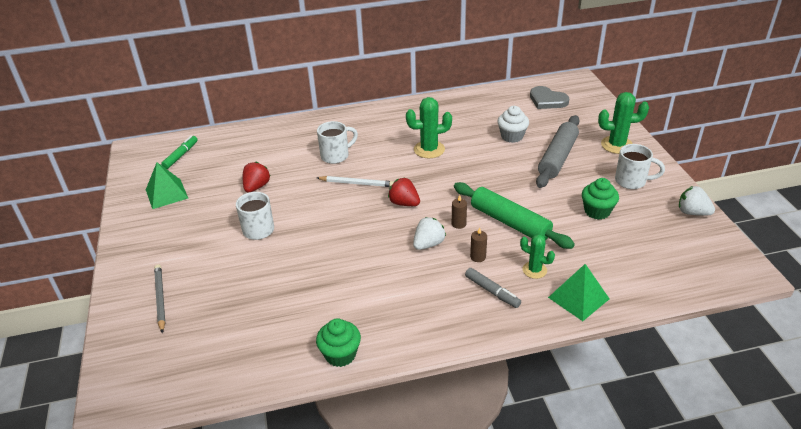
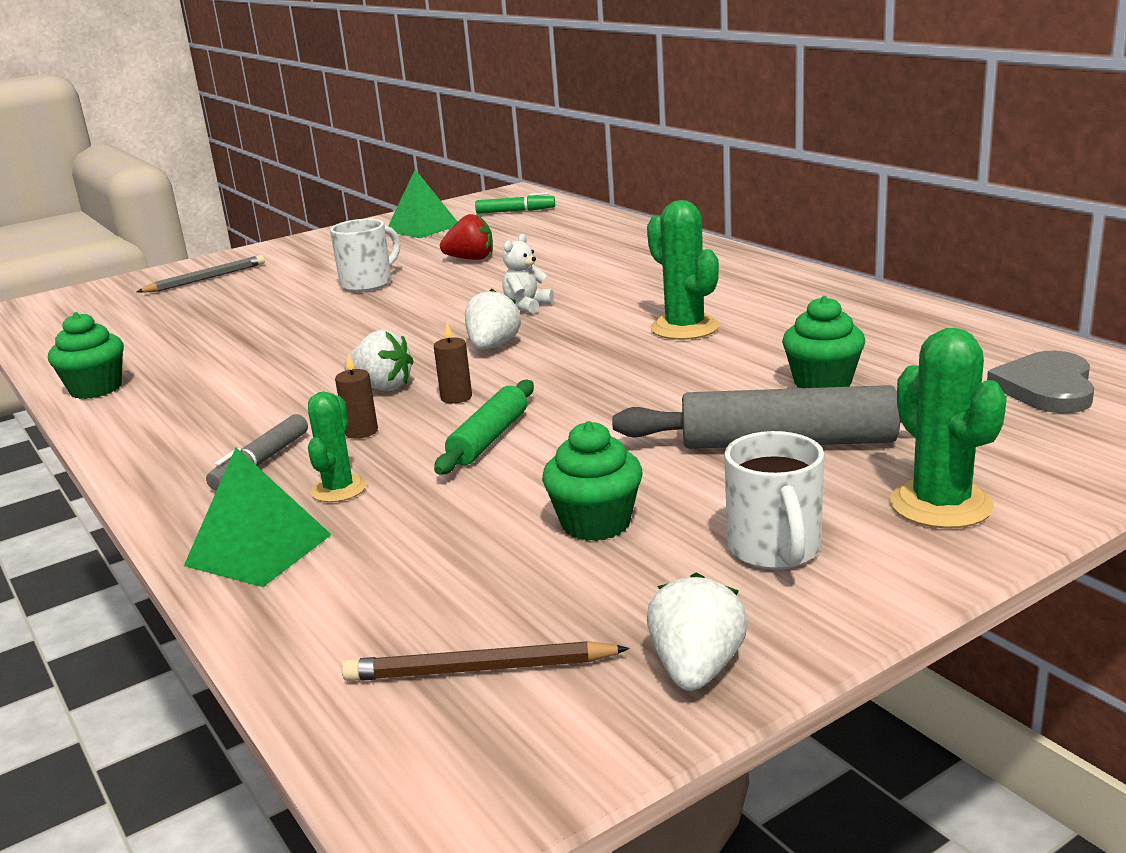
camera: 70 degrees right, 15 degrees down
(336, 156) = (595, 277): white mug -> none
(357, 183) = (527, 306): white pencil -> white teddy bear
(404, 203) = (493, 346): red strawberry -> white strawberry
(510, 222) = (489, 439): green rolling pin -> green rolling pin, size x0.62
(512, 136) = (822, 382): white cupcake -> green cupcake
(681, 253) = (479, 669): none -> brown pencil

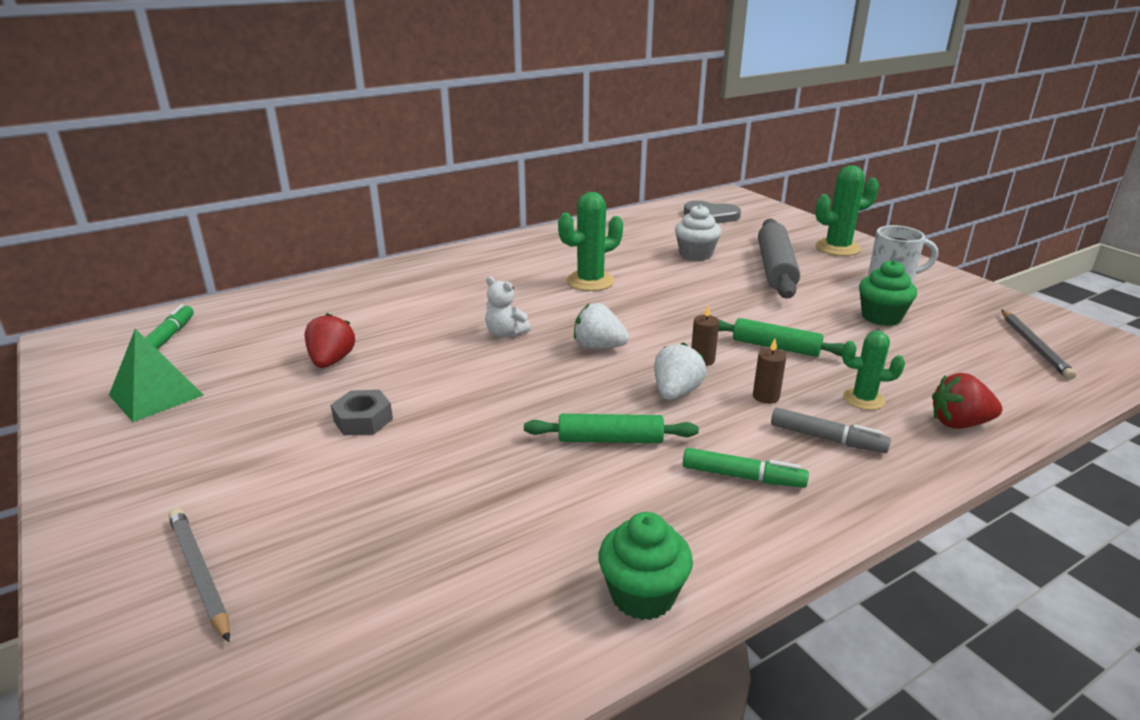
camera: 90 degrees left, 5 degrees up
(216, 420) = (742, 477): none -> green marker
(258, 550) = (959, 423): green pyramid -> red strawberry
(303, 365) = (610, 440): none -> green rolling pin
(368, 283) = (363, 420): white mug -> grey nut
(479, 669) = (1034, 346): brown pencil -> grey pencil
(696, 669) = (999, 301): white strawberry -> none
(822, 382) = (695, 254): green cupcake -> white cupcake

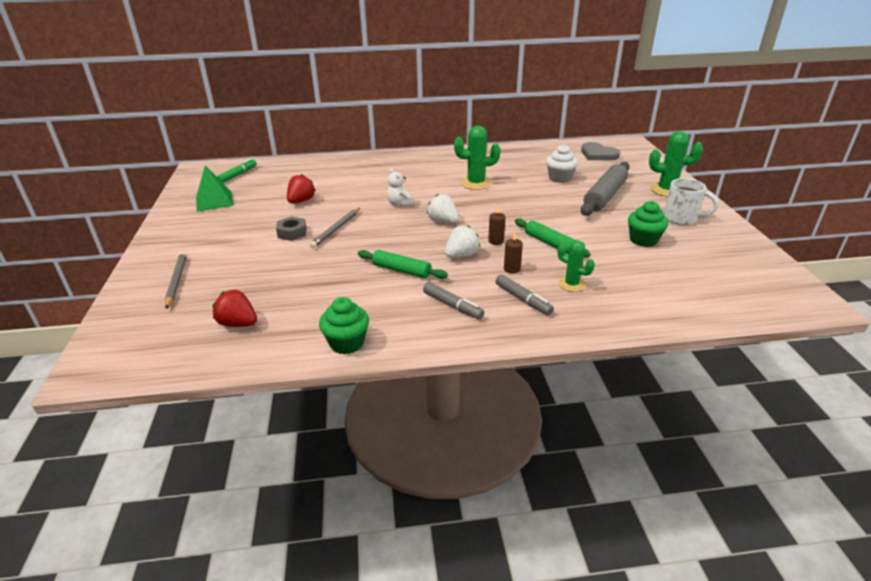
camera: 25 degrees right, 5 degrees up
(742, 477) = (452, 306): green marker -> grey marker
(959, 423) = (618, 312): red strawberry -> red strawberry (238, 323)
(1034, 346) = (736, 281): grey pencil -> grey pencil (336, 229)

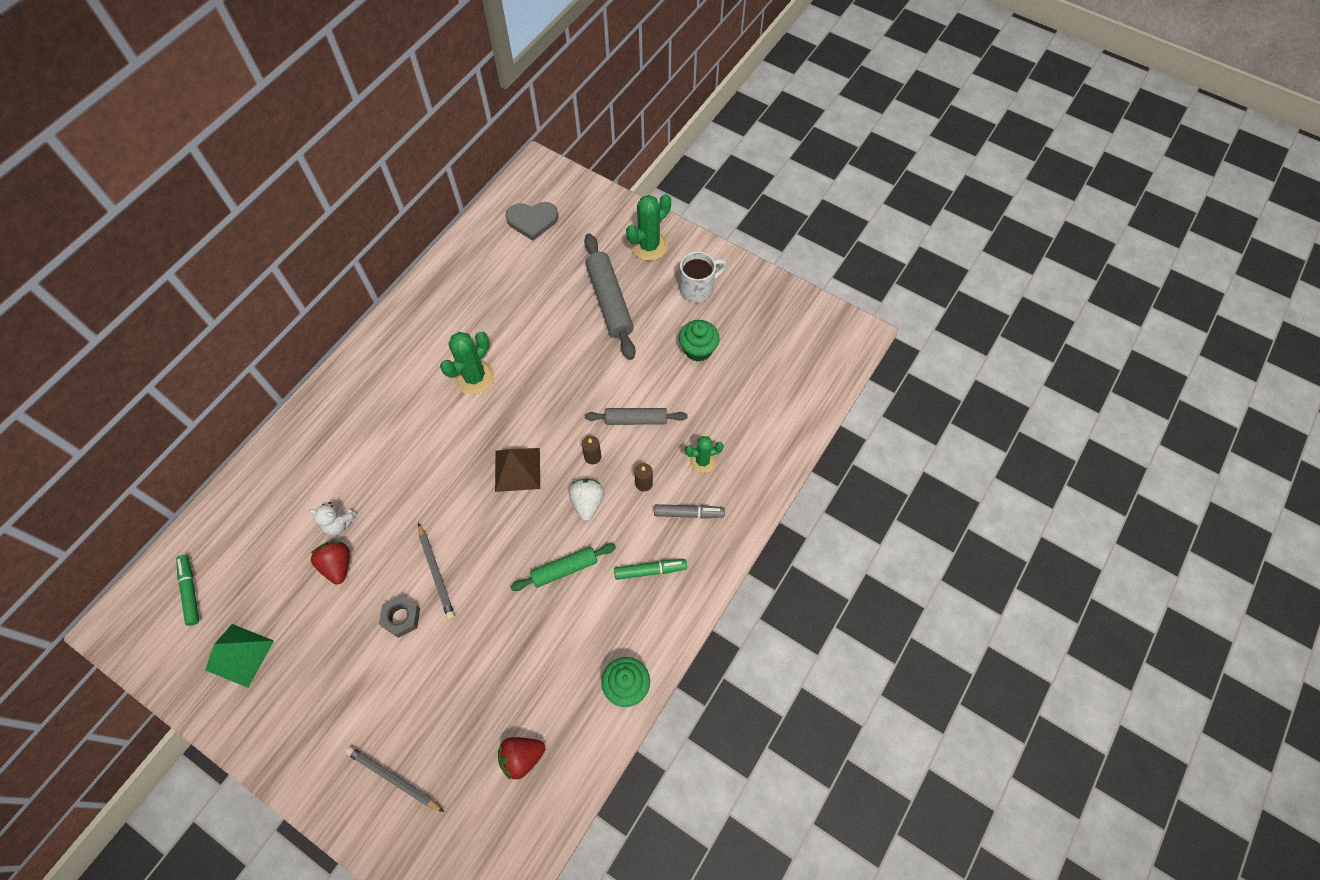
camera: 50 degrees left, 30 degrees up
(399, 204) = (444, 479): white teddy bear -> white teddy bear (339, 524)
(443, 222) = (517, 469): white strawberry -> brown pyramid
(452, 306) = (650, 570): grey marker -> green marker
(550, 243) = (636, 419): green rolling pin -> grey rolling pin
(560, 178) = (541, 300): white cupcake -> none

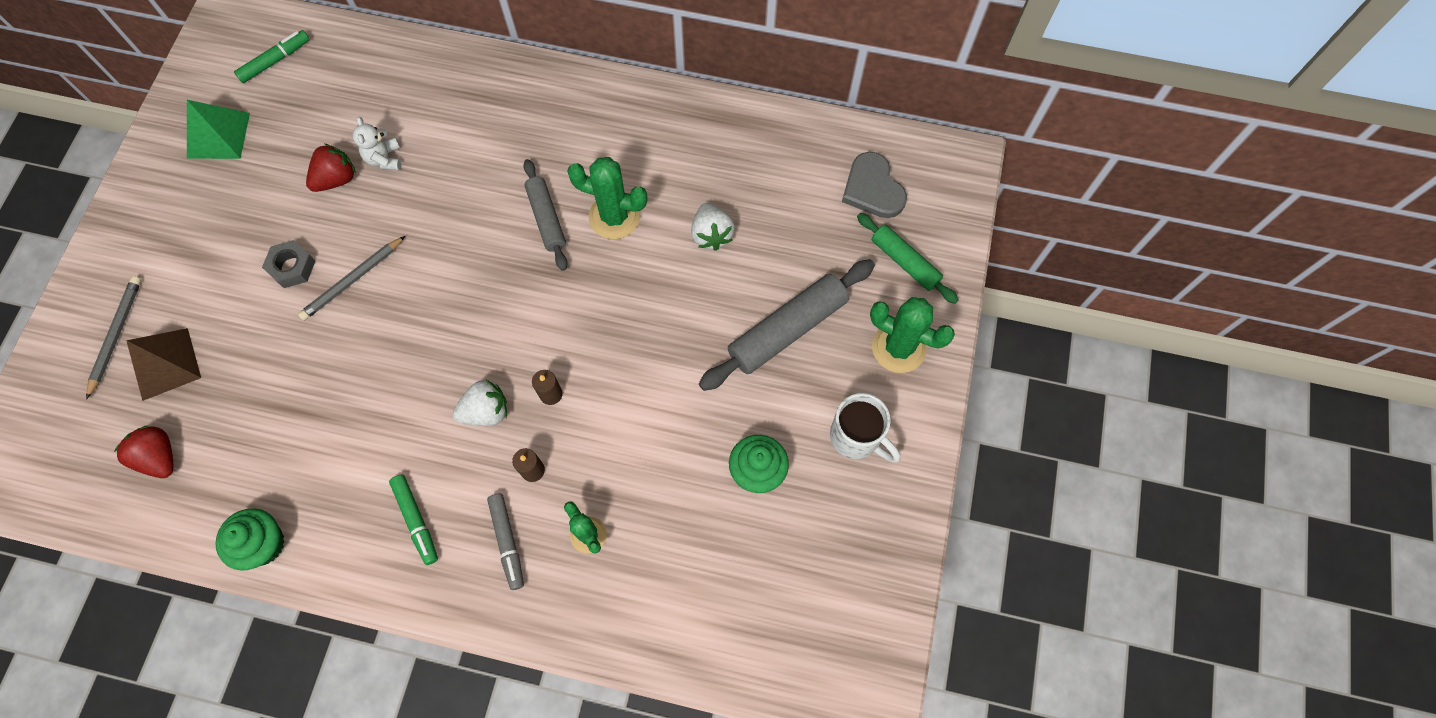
camera: 70 degrees right, 5 degrees up
(517, 469) = (506, 314): brown pyramid -> brown pyramid (165, 364)
(519, 322) = (711, 235): none -> white strawberry
(564, 569) = (392, 418): green rolling pin -> green rolling pin (904, 262)
(636, 419) = (621, 428): grey rolling pin -> grey rolling pin (547, 218)

